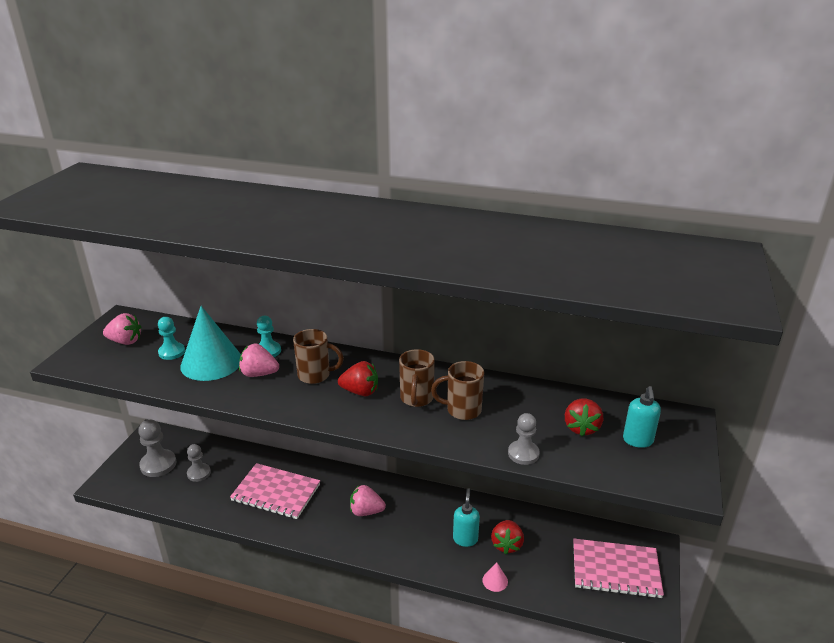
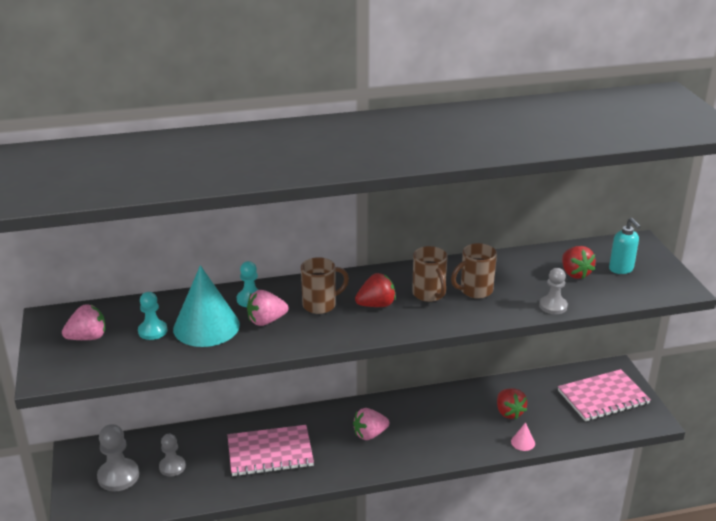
camera: 30 degrees left, 0 degrees up
(465, 539) = (473, 421): turquoise soap dispenser -> none

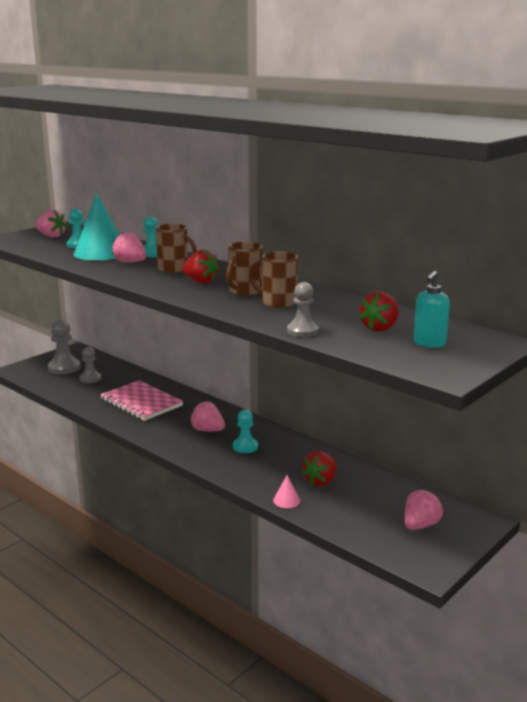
camera: 55 degrees right, 10 degrees down
(420, 426) = (245, 447): none -> turquoise pawn
(603, 397) = (420, 525): pink notebook -> pink strawberry

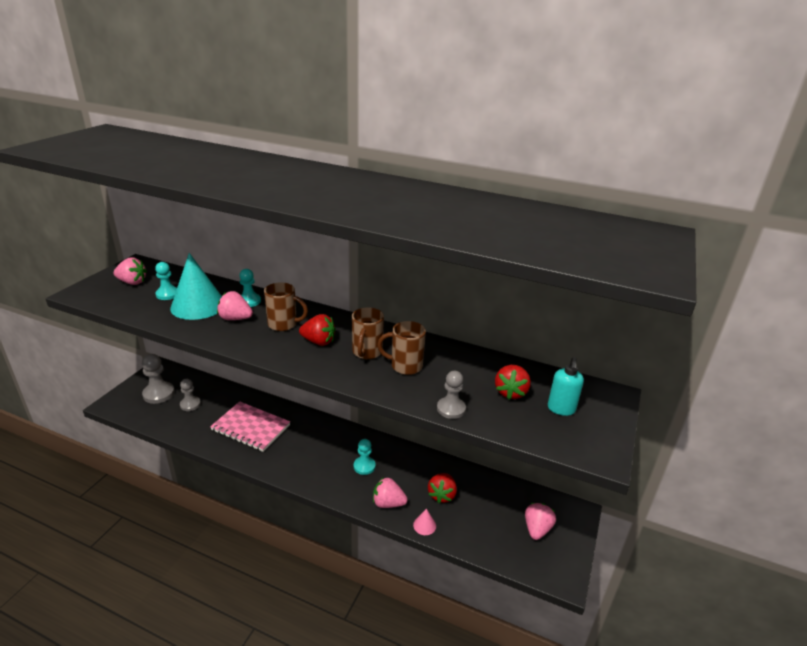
camera: 20 degrees left, 10 degrees up
(207, 430) = (324, 452): pink strawberry -> pink strawberry (388, 503)

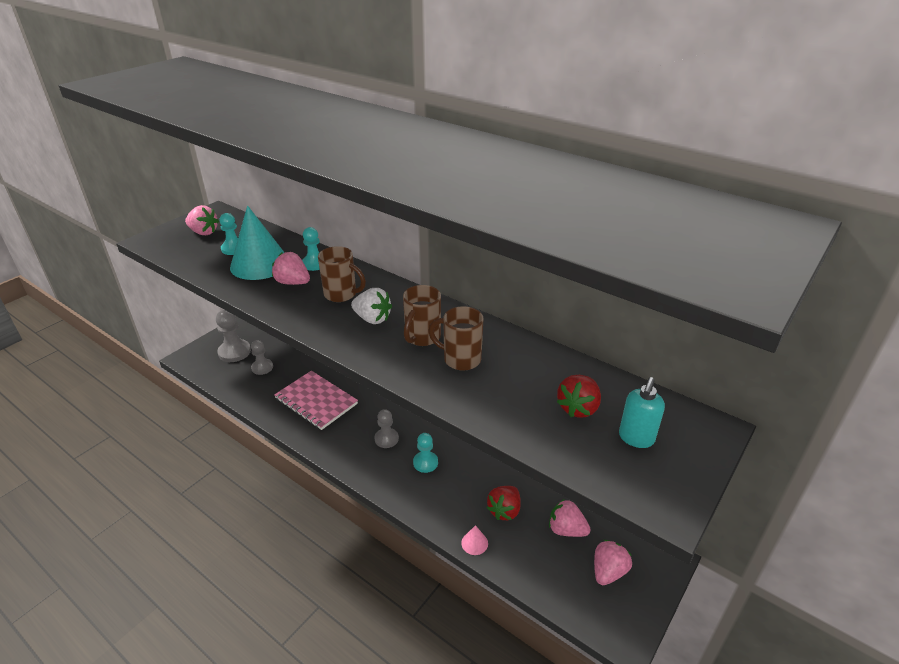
camera: 15 degrees right, 5 degrees up
(318, 342) = (372, 319): red strawberry -> white strawberry
(388, 503) = (440, 510): pink strawberry -> pink strawberry (566, 530)
(451, 409) = (496, 419): grey pawn -> grey pawn (386, 439)

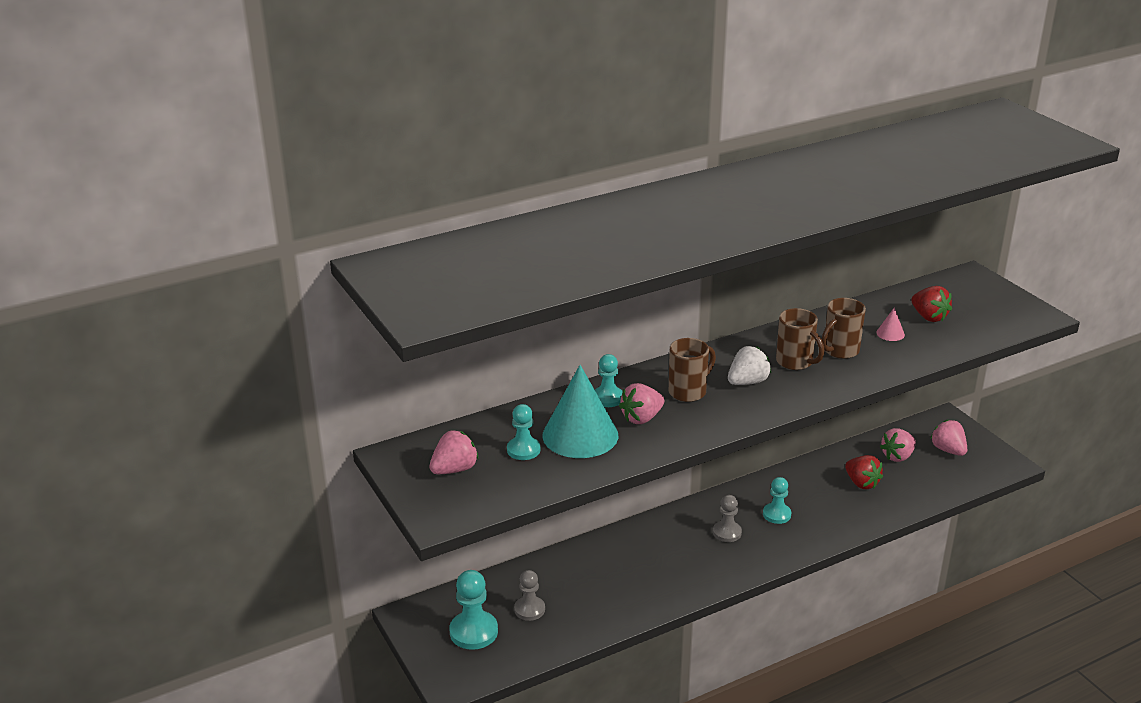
camera: 65 degrees left, 5 degrees down
(234, 352) = (473, 632): grey pawn -> turquoise pawn
(316, 401) = (630, 573): pink notebook -> none
(474, 543) = (892, 511): pink cone -> pink cone (890, 333)
(636, 438) = (971, 305): turquoise soap dispenser -> none

